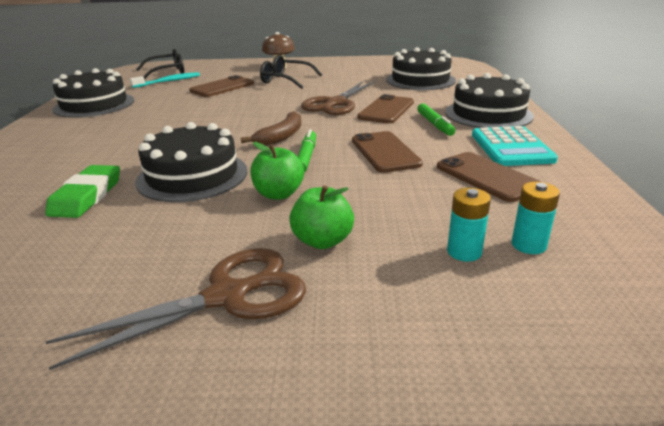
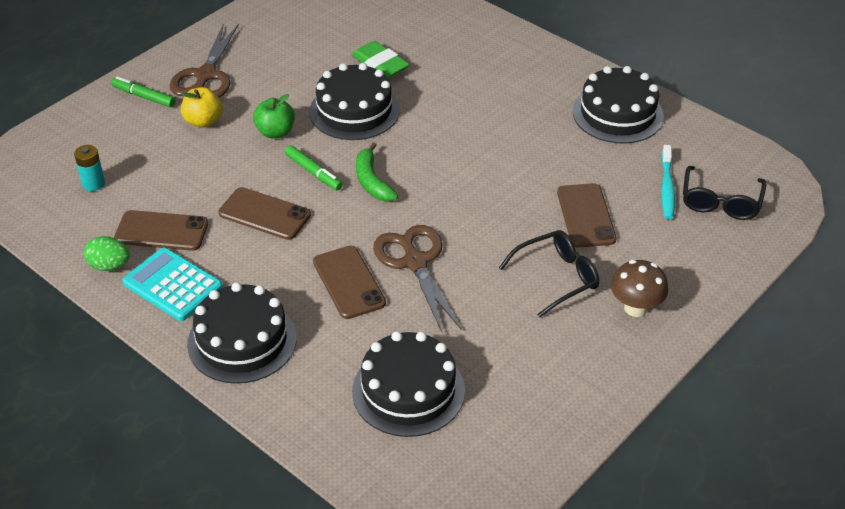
camera: 130 degrees right, 15 degrees up
(281, 136) = (372, 181): brown banana -> green banana
(322, 241) = (203, 121): green apple -> yellow apple
(434, 124) = (272, 283): green marker -> green marker (144, 96)
(464, 252) = (124, 159): turquoise battery -> none
(561, 176) = (109, 266): none -> green egg

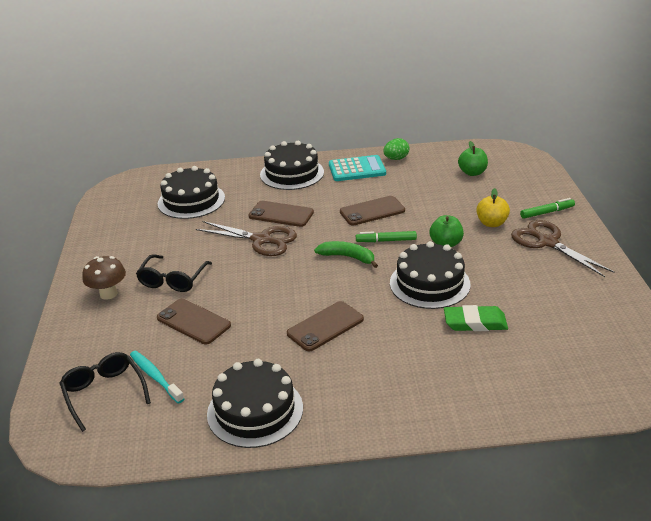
camera: 135 degrees right, 10 degrees down
(93, 184) = (472, 173): turquoise battery -> green apple
(162, 231) = (403, 179): brown phone -> brown phone (325, 326)

